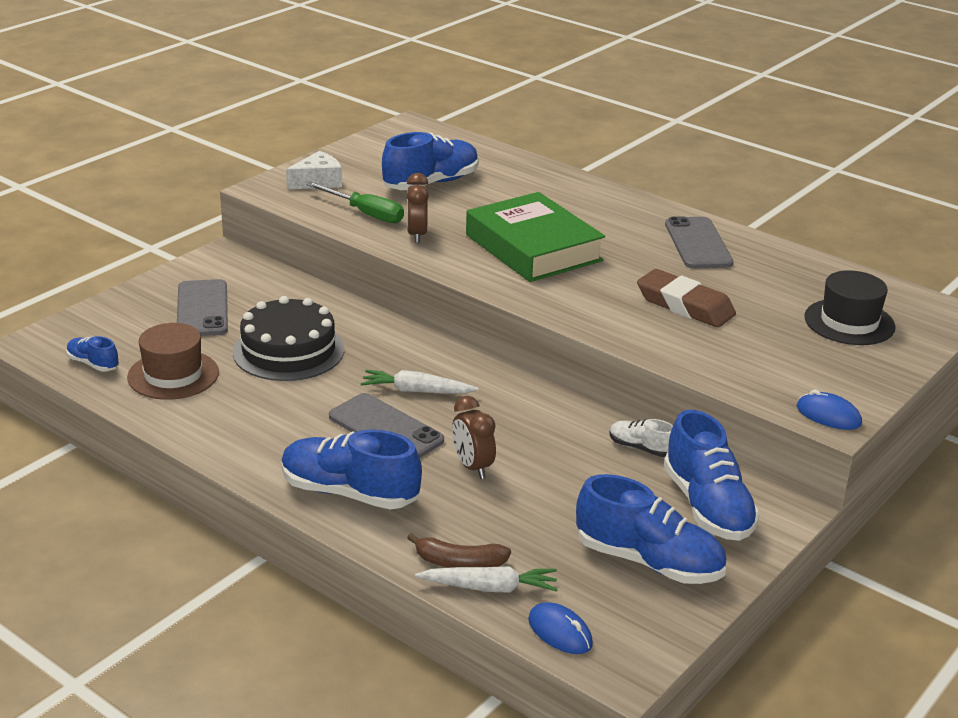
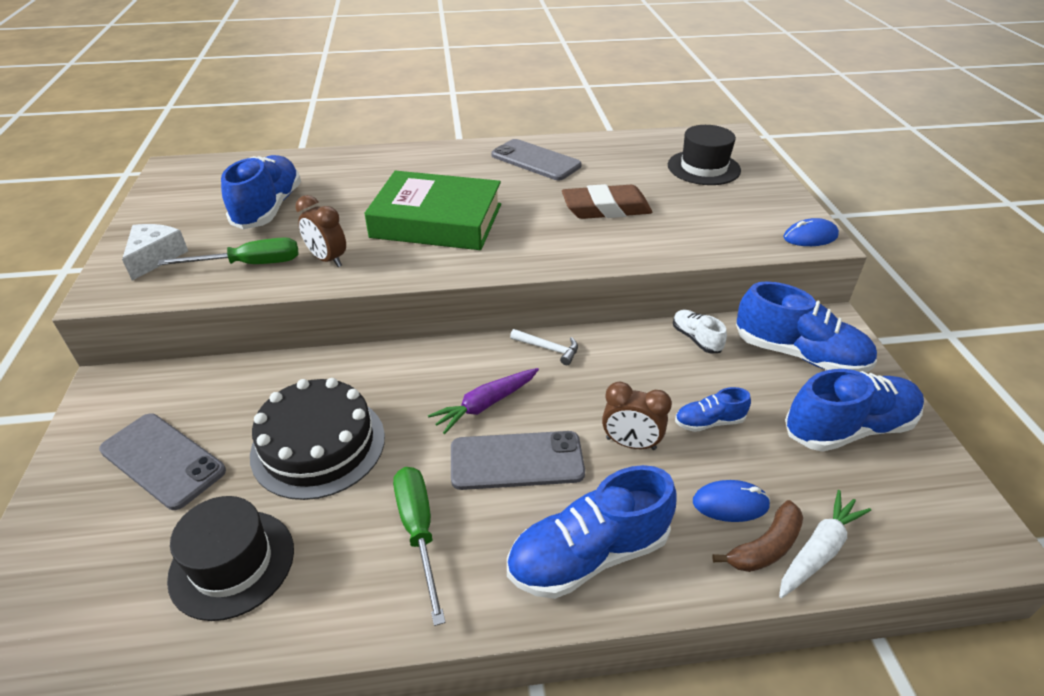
camera: 45 degrees left, 10 degrees up
(93, 364) = (109, 626): blue shoe -> blue shoe (709, 422)
(173, 375) = (232, 563): brown hat -> black hat
(278, 422) = (419, 532): none -> green screwdriver
(417, 391) = (485, 404): white carrot -> purple carrot
(515, 388) = (548, 349): none -> white hammer
(560, 632) = (915, 545): blue mouse -> blue mouse (730, 504)
(641, 448) = (696, 339): white shoe -> white shoe turned 75 degrees clockwise

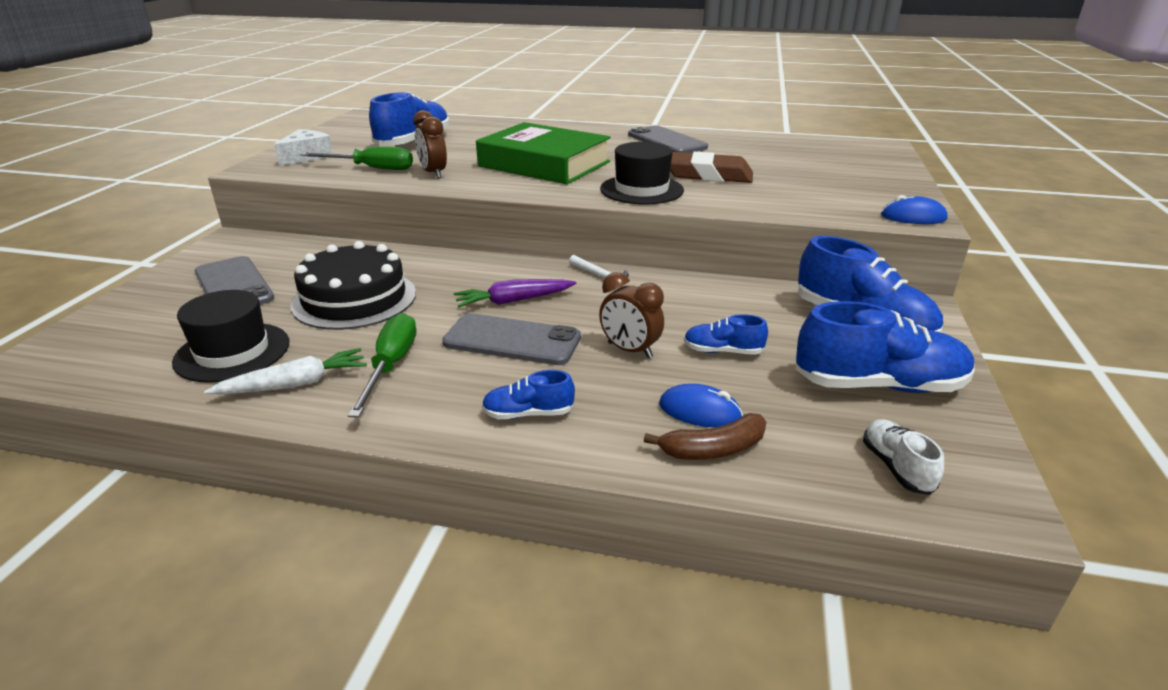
camera: 20 degrees right, 10 degrees down
(588, 555) = (528, 414): blue shoe -> blue shoe, size x0.50
(696, 339) = (754, 294): white shoe -> white shoe (896, 467)
(703, 168) = (833, 162): black hat -> black hat (641, 190)
(818, 550) = (772, 465): white carrot -> white carrot (295, 384)

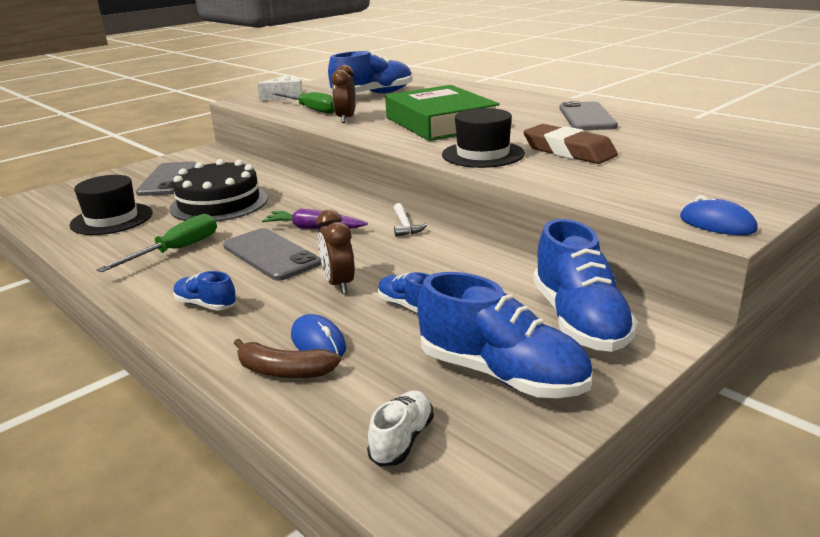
camera: 35 degrees right, 5 degrees down
(295, 384) = (113, 246): white carrot -> none

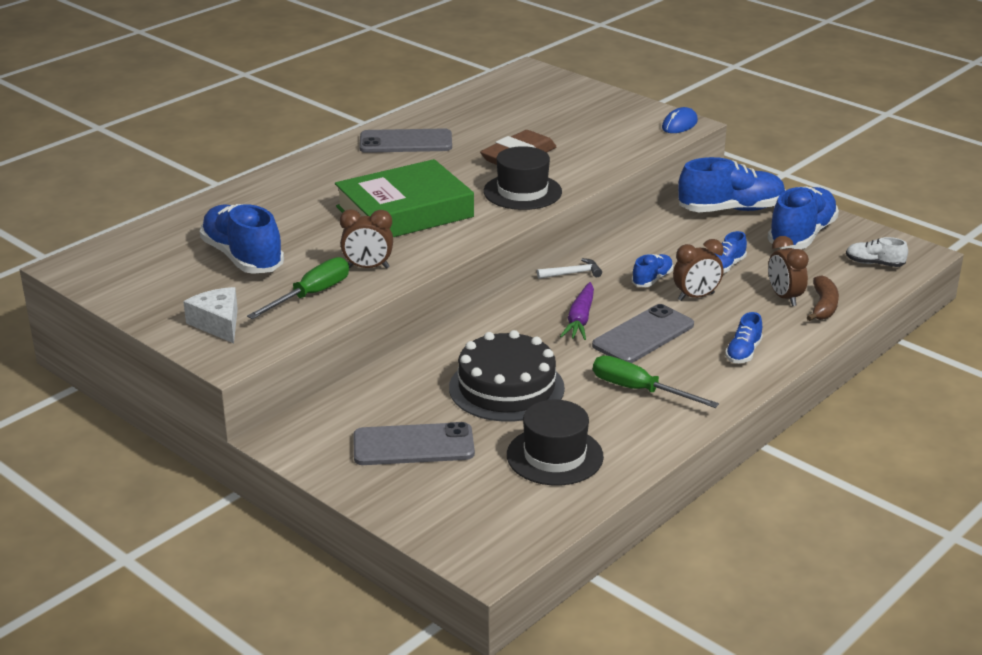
camera: 95 degrees left, 5 degrees up
(318, 342) = (784, 297): blue mouse -> brown clock
(385, 262) = (652, 279): none -> blue shoe

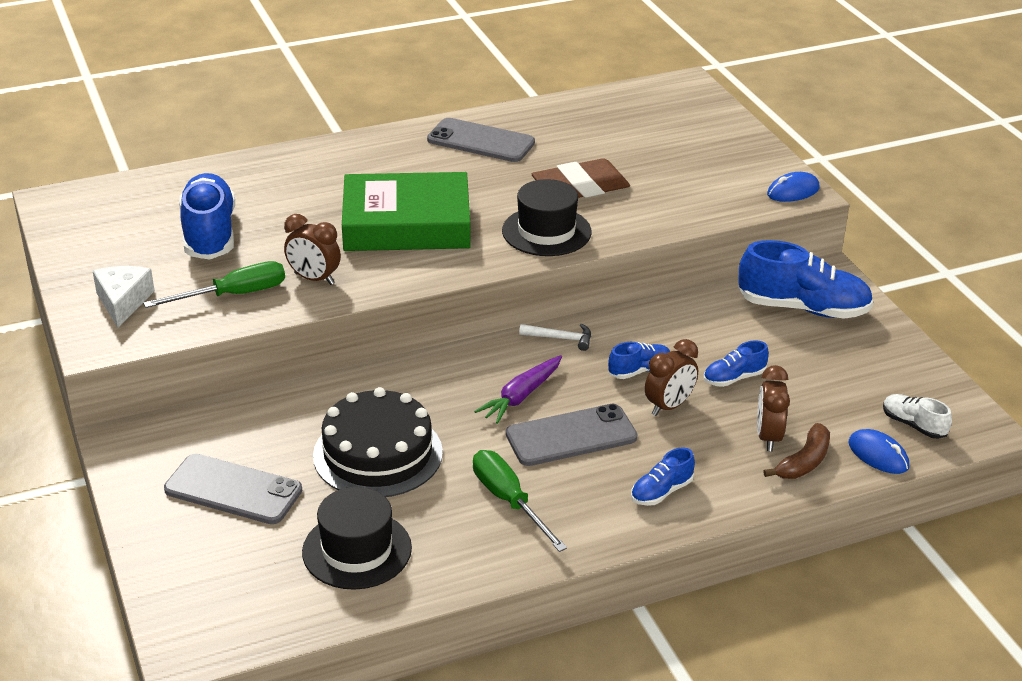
camera: 25 degrees right, 5 degrees up
(696, 297) = (669, 406): brown clock -> brown clock turned 45 degrees counterclockwise
(801, 236) = (857, 364): blue shoe -> none
(868, 288) = (878, 455): none -> blue mouse

